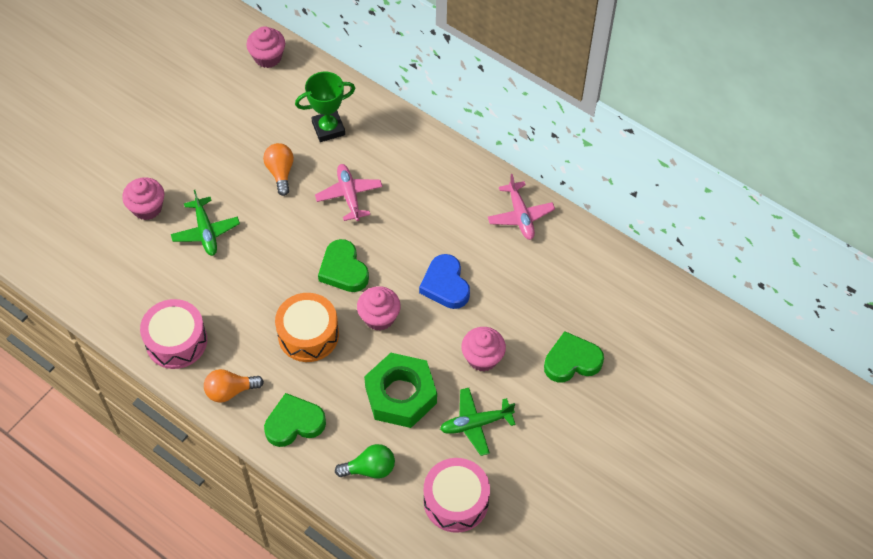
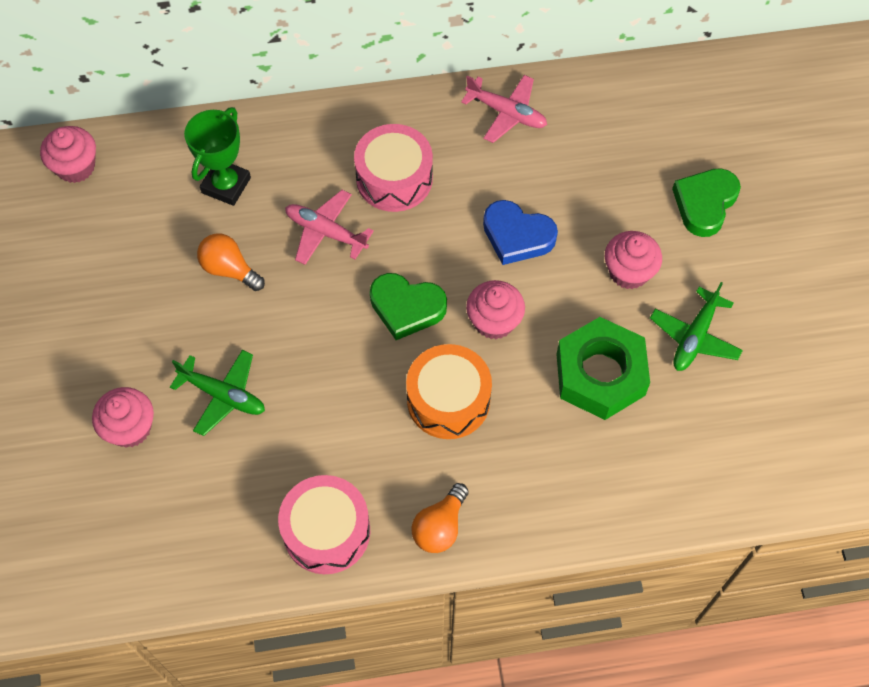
camera: 45 degrees left, 5 degrees up
(294, 423) = (538, 496): green heart -> none
(370, 469) = (656, 469): green light bulb -> none
(456, 501) = (761, 422): pink drum -> pink drum (394, 178)

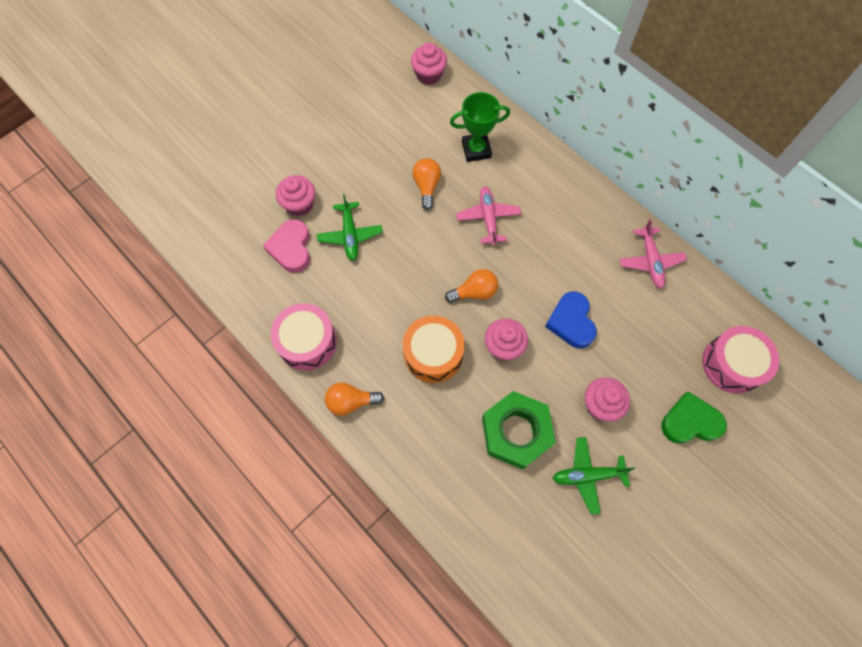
camera: 55 degrees right, 5 degrees up
(184, 475) = (291, 248): none -> pink heart
(394, 178) = (552, 230): pink drum -> pink drum (732, 364)
(406, 307) = (474, 292): green heart -> orange light bulb

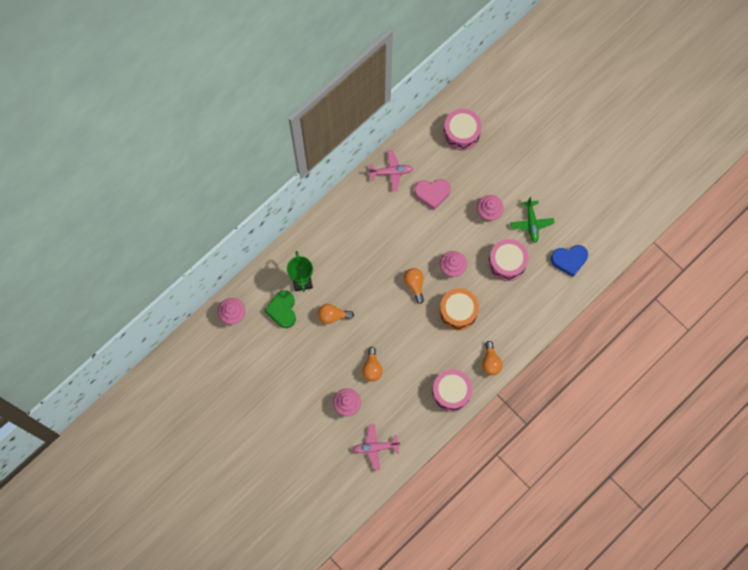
camera: 90 degrees left, 5 degrees up
(291, 248) = (382, 408): pink heart -> pink heart (432, 193)
(350, 235) = (372, 368): green plane -> orange light bulb
(488, 218) = (358, 274): pink plane -> pink plane (375, 447)
(516, 432) = (507, 262): green nut -> pink drum
(571, 322) = (435, 225): blue heart -> blue heart (569, 260)
(690, 422) = (498, 162): green heart -> green heart (282, 310)

